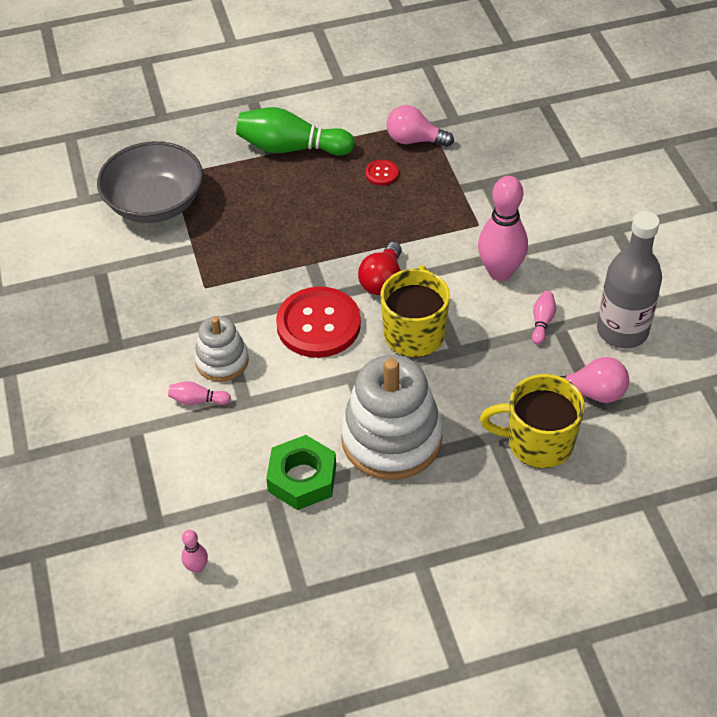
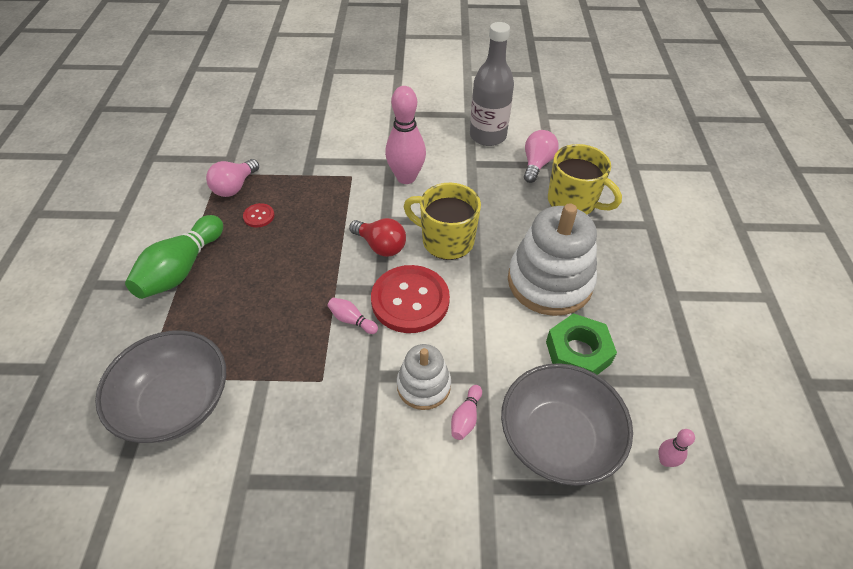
camera: 75 degrees left, 0 degrees up
(196, 475) = (558, 438): none -> grey bowl
(538, 442) = (573, 202): yellow mug -> yellow mug turned 75 degrees counterclockwise
(542, 322) = (464, 170): pink bowling pin -> pink bowling pin (351, 320)

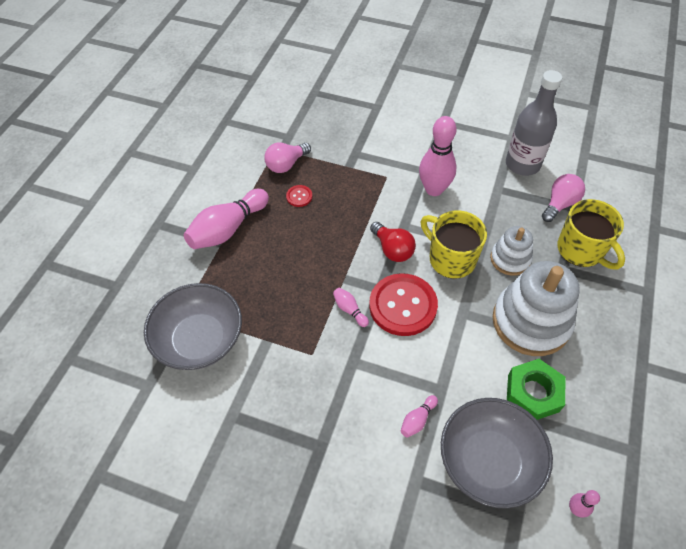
camera: 20 degrees right, 5 degrees up
(181, 269) = (228, 229): green bowling pin -> pink bowling pin
(423, 385) = (391, 383): white stacking toy -> white stacking toy (510, 259)

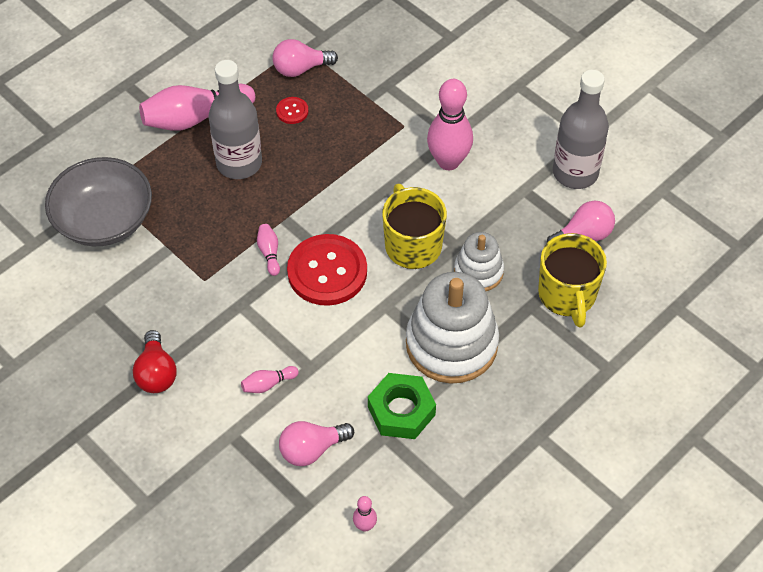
camera: 25 degrees right, 0 degrees up
(283, 250) = (239, 163): none -> grey bottle
(392, 249) = (356, 209): red light bulb -> red light bulb (156, 373)
(489, 461) = (312, 449): grey bowl -> pink light bulb

